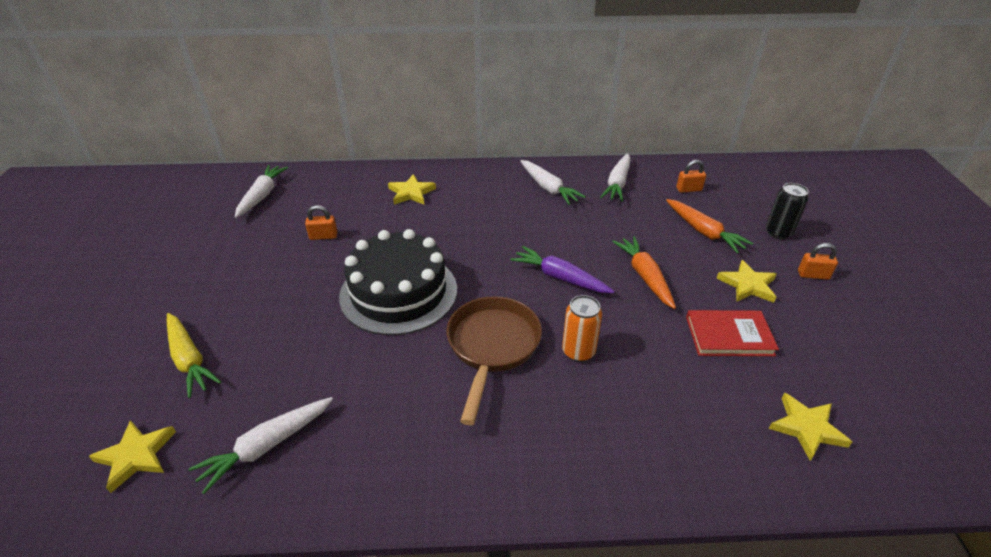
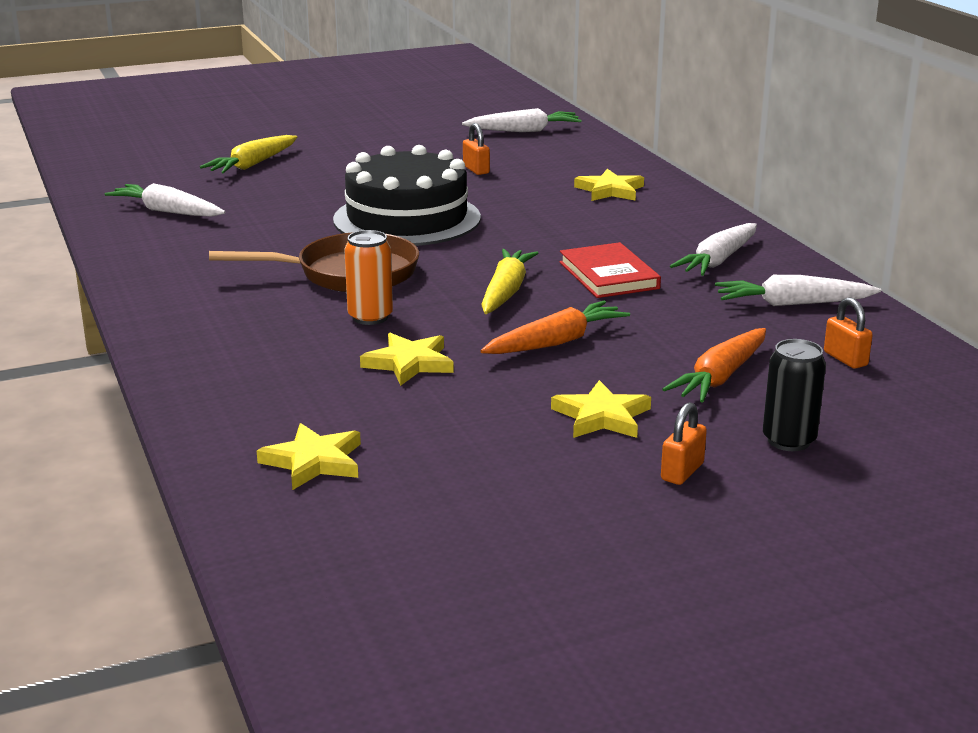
camera: 70 degrees right, 15 degrees down
(136, 456) = (140, 175): yellow star -> yellow star (409, 363)
(560, 277) = (505, 292): purple carrot -> yellow carrot
(729, 336) = (465, 406): red book -> red book (608, 275)
(813, 275) = (682, 472): orange padlock -> orange padlock turned 45 degrees clockwise

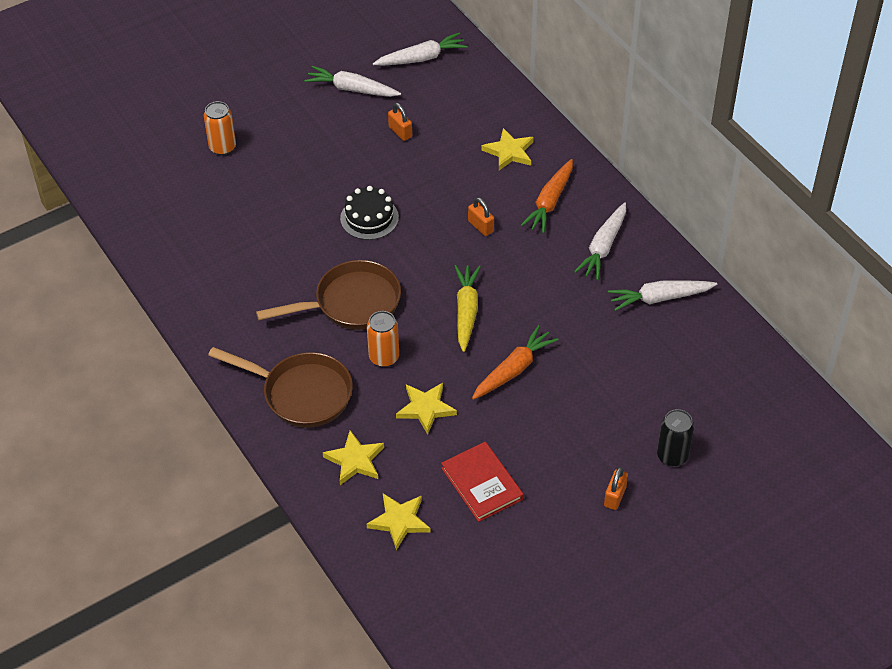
camera: 10 degrees left, 25 degrees up
(167, 211) = (186, 232): white carrot -> white carrot (352, 89)
(234, 335) = (301, 393): none -> brown pan
(252, 165) = (222, 147): yellow carrot -> orange can
(407, 219) = (369, 218): black cake -> black cake, size x0.53
(602, 416) = (558, 448): yellow star -> yellow star (355, 460)
(608, 275) = (531, 278): red book -> red book (482, 484)
(720, 377) = (624, 394): orange carrot -> orange carrot (550, 202)
(845, 359) = (698, 361): orange padlock -> orange padlock (481, 226)

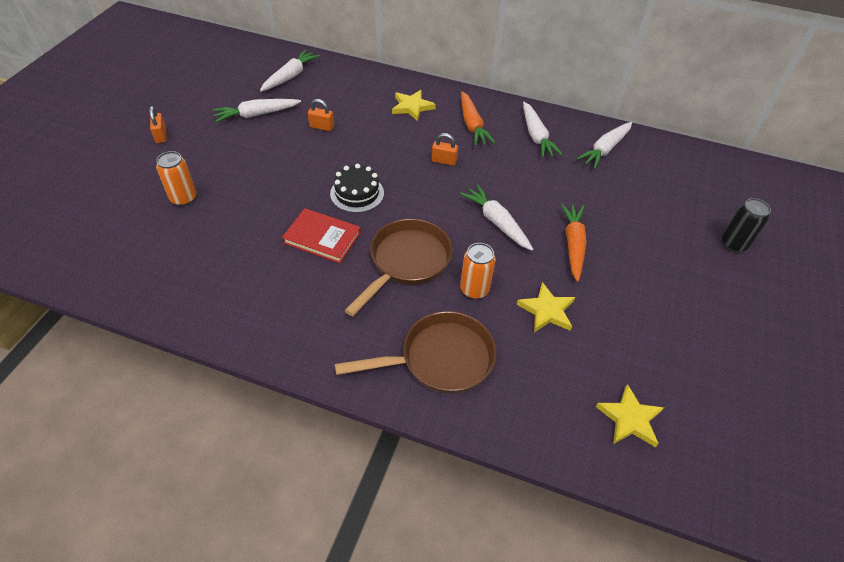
camera: 40 degrees left, 0 degrees up
(355, 460) = (541, 389): yellow star -> none
(466, 311) = (496, 222): yellow carrot -> white carrot
(482, 484) = (649, 344): red book -> red book (322, 238)
(615, 496) = (738, 294): orange padlock -> orange padlock (161, 136)

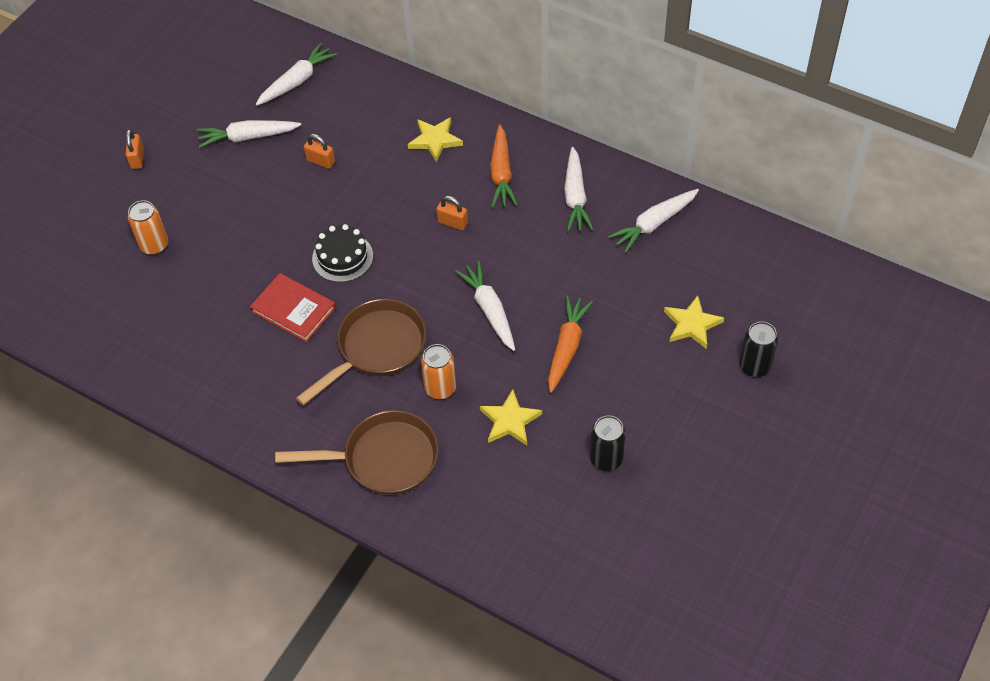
camera: 15 degrees right, 5 degrees up
(630, 419) = (553, 542): yellow star -> yellow star (692, 324)
(646, 334) = (606, 459): none -> black can

